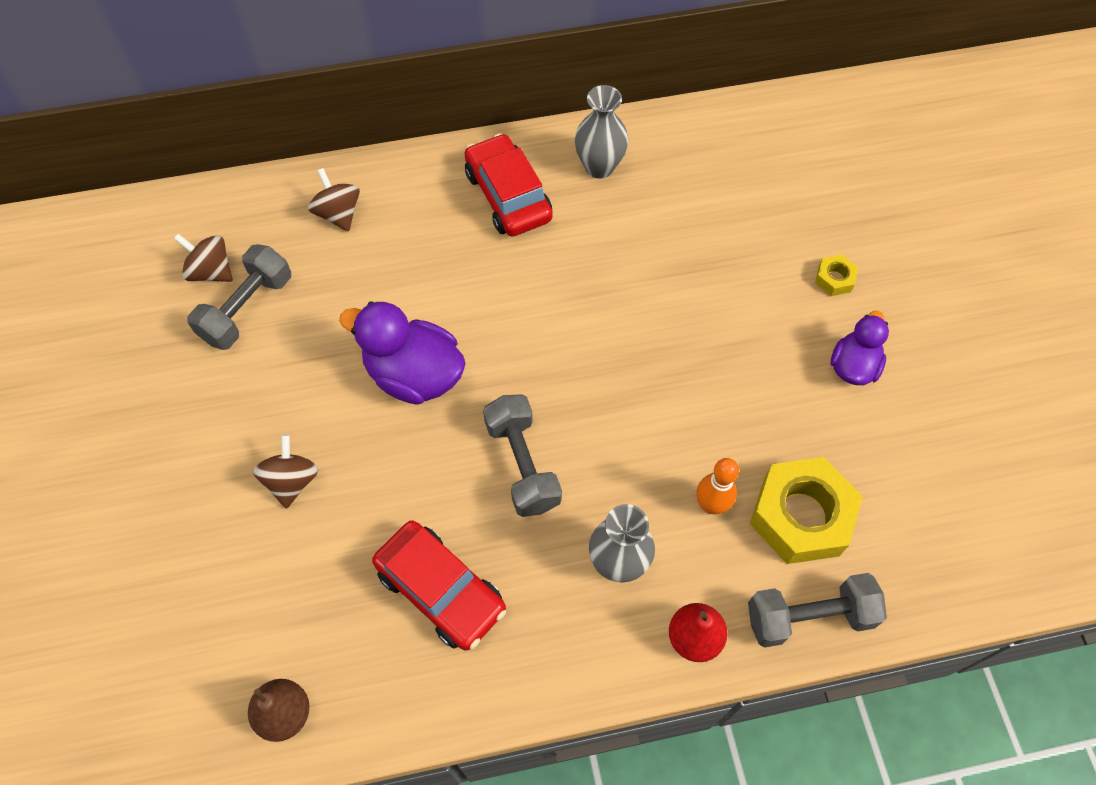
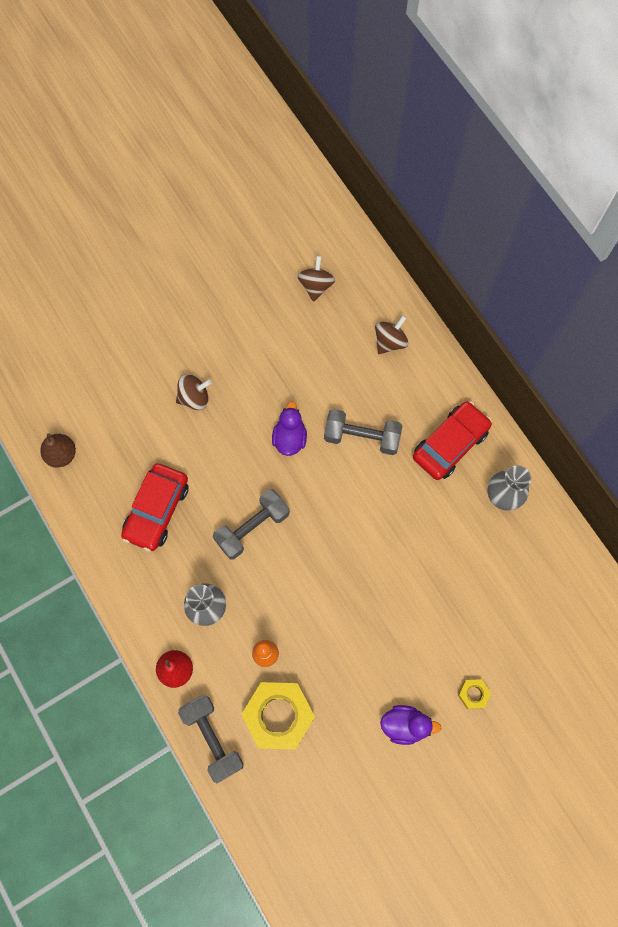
camera: 70 degrees right, 10 degrees up
(247, 309) = (297, 319): grey dumbbell -> grey dumbbell (361, 437)
(414, 375) = (289, 438): purple duck -> purple duck, size x0.62

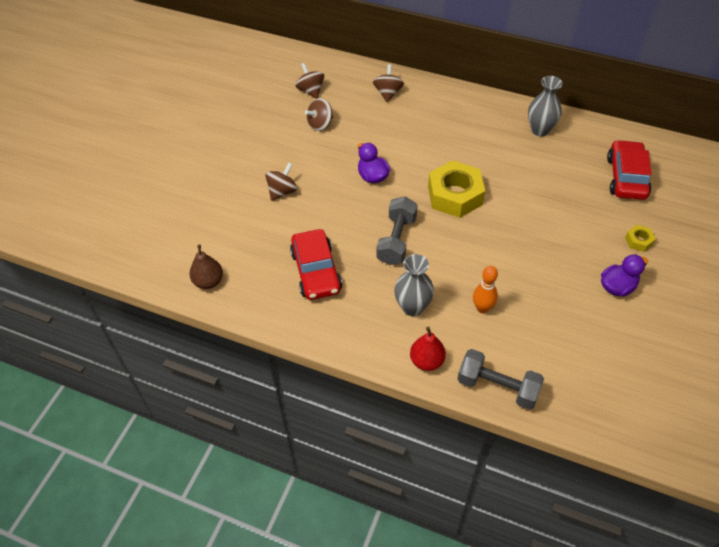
camera: 35 degrees left, 20 degrees down
(278, 715) = (529, 339): yellow nut -> yellow nut (455, 195)
(291, 337) = (320, 124): none -> brown spinning top
(361, 437) = (420, 149): grey dumbbell -> none
(450, 444) = (480, 122): red car -> red car (626, 177)

